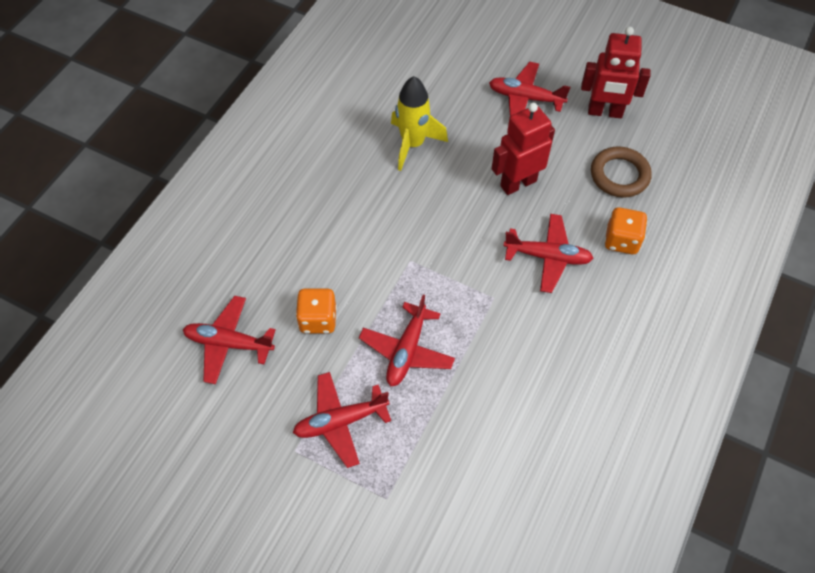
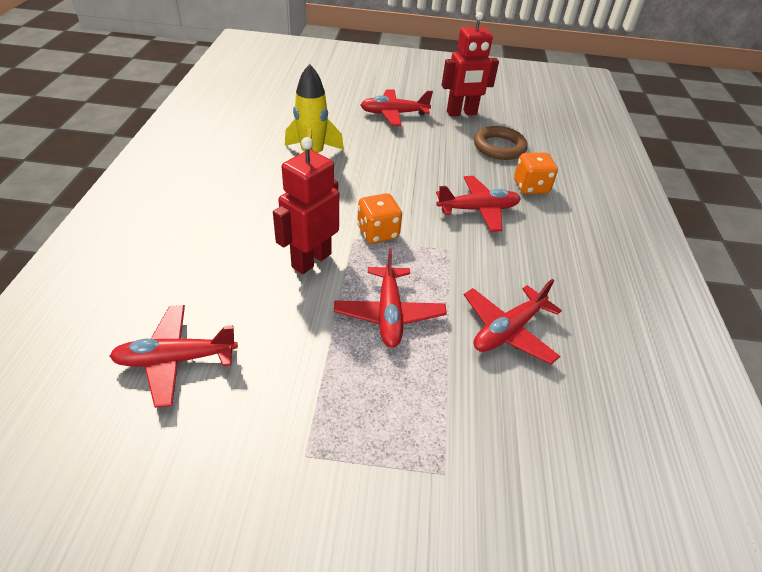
camera: 25 degrees left, 15 degrees down
(318, 319) = (278, 309): orange dice -> orange dice (378, 233)
(341, 421) = (348, 404): red plane -> red plane (508, 330)
(518, 183) = (420, 166): red robot -> red robot (311, 260)

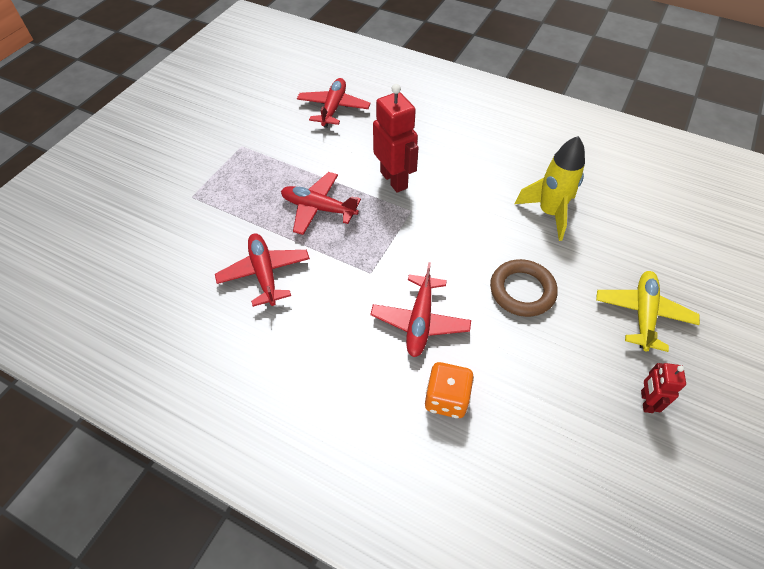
camera: 115 degrees right, 10 degrees up
(378, 233) = (412, 229): orange dice -> none
(394, 114) = (643, 314): red plane -> yellow plane
(461, 113) = (646, 401): red robot -> red robot, size x0.53
(499, 147) = (545, 408): brown ring -> brown ring (522, 291)

